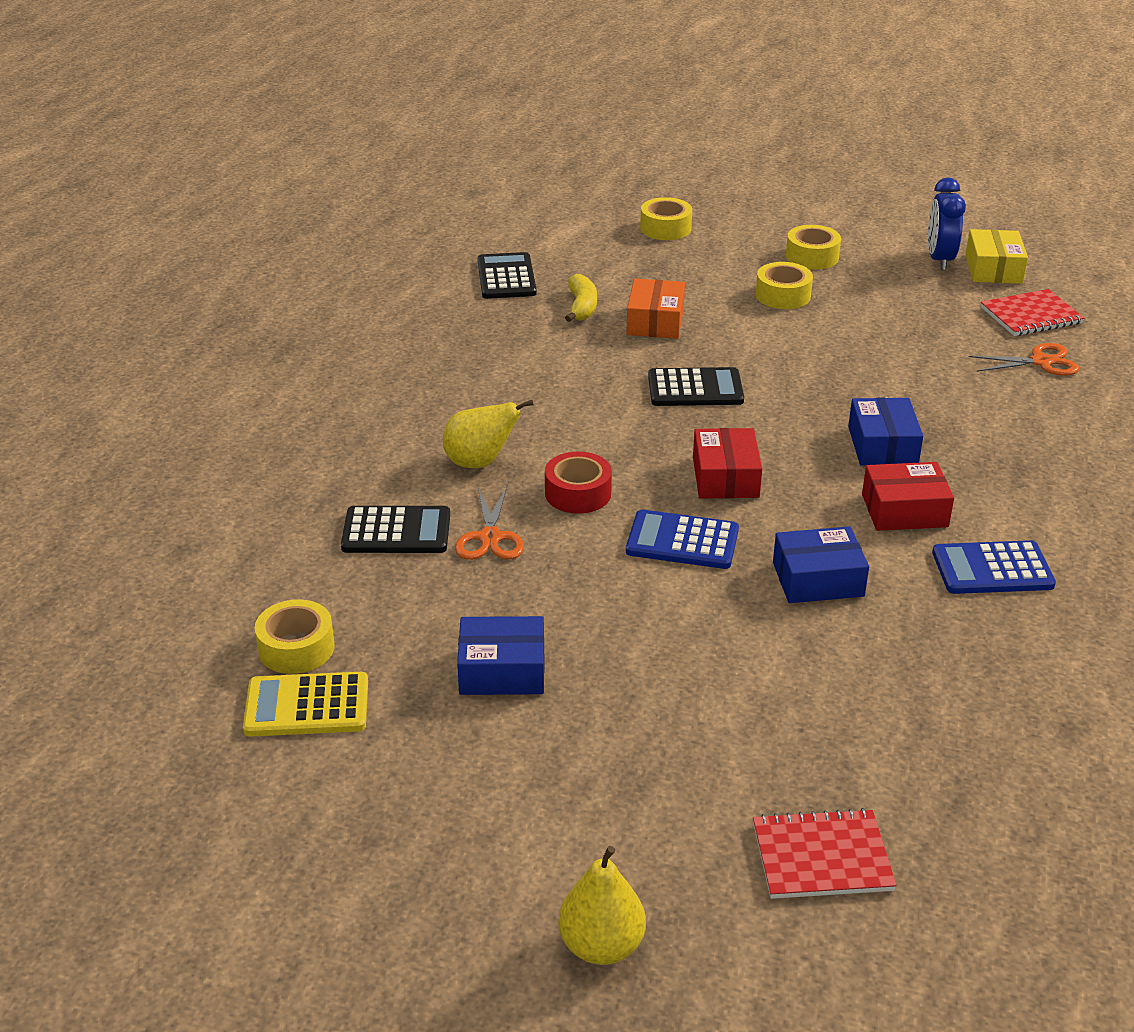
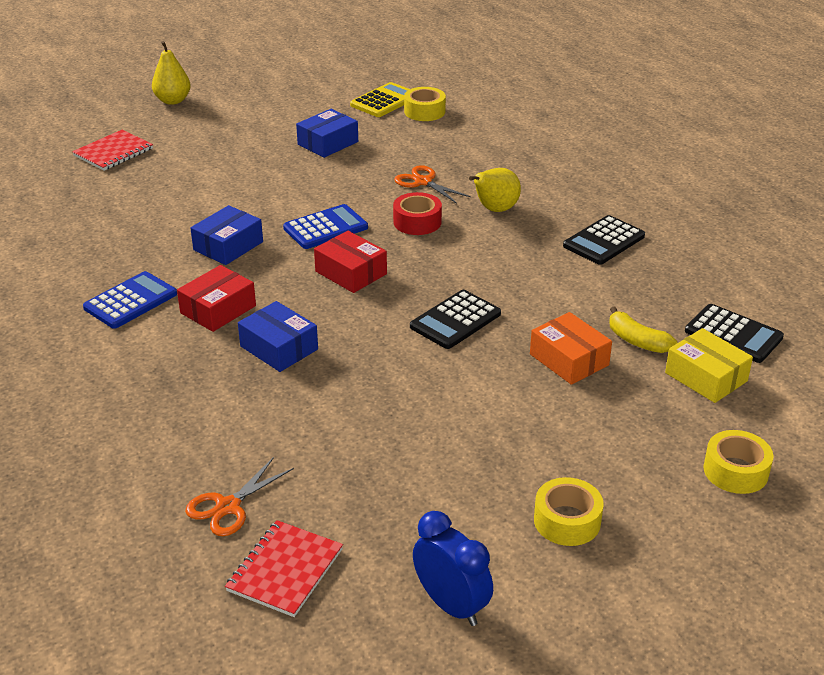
camera: 135 degrees right, 0 degrees up
(396, 531) = (470, 163): black calculator -> black calculator (604, 241)
(783, 295) = (522, 450): yellow tape -> none
(993, 269) = (384, 628): yellow box -> yellow box (706, 377)

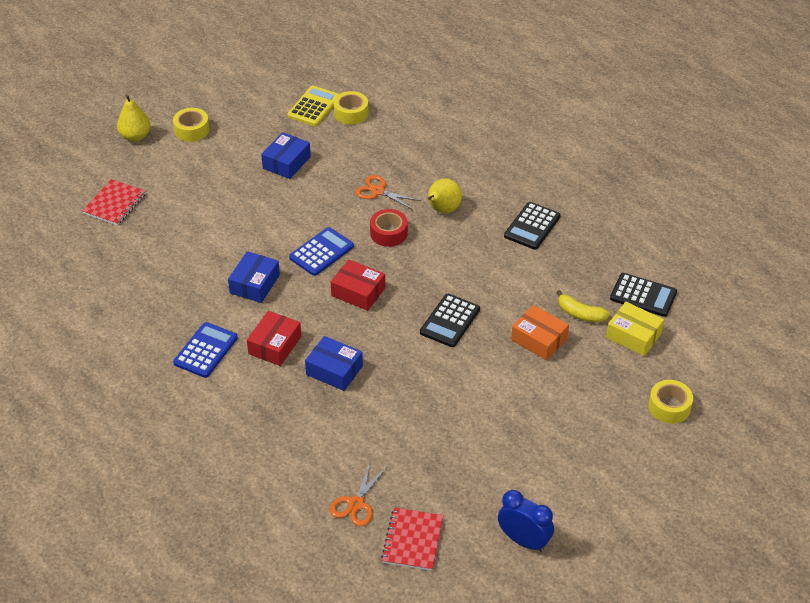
camera: 15 degrees left, 10 degrees up
(567, 521) = (575, 466): yellow tape -> yellow tape (192, 130)

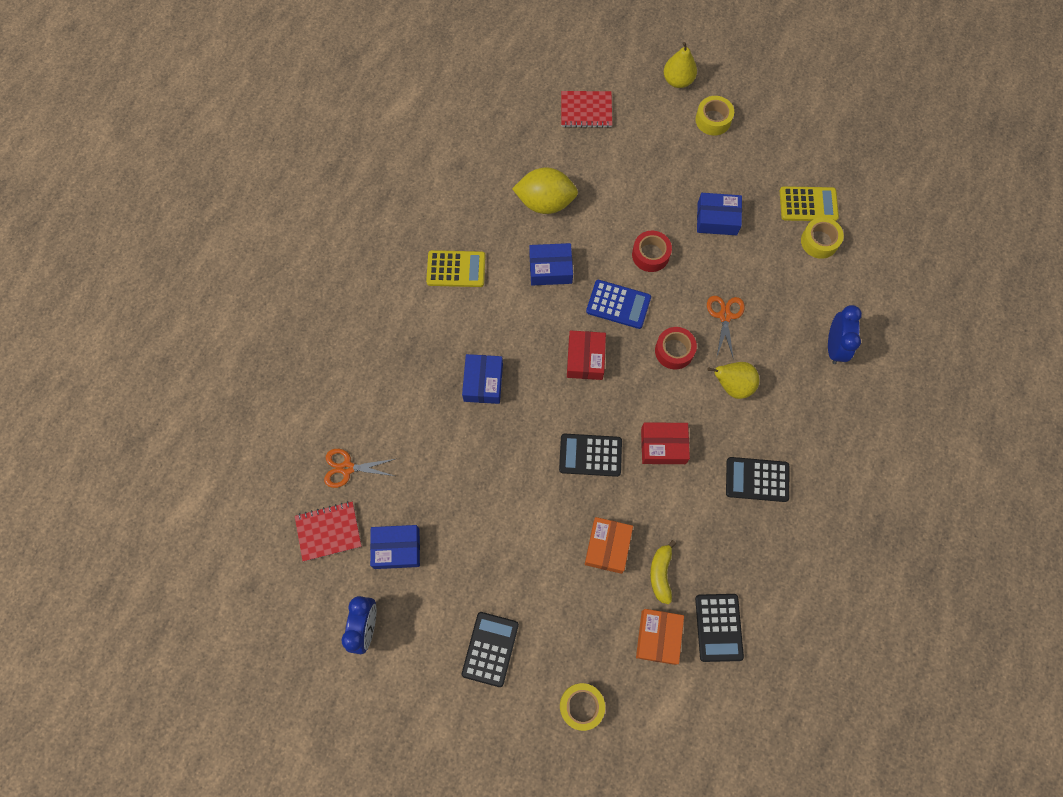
camera: 65 degrees right, 25 degrees up
(185, 264) = (545, 202): none -> yellow lemon
(205, 350) = (456, 269): blue calculator -> yellow calculator
(274, 345) = (488, 320): red box -> red box (663, 446)
(289, 215) = (650, 255): none -> red tape
(447, 140) = (834, 346): none -> blue clock
(459, 491) = (397, 548): none -> blue box
(590, 453) = (490, 649): none -> black calculator
(633, 335) = (658, 637): yellow box -> orange box

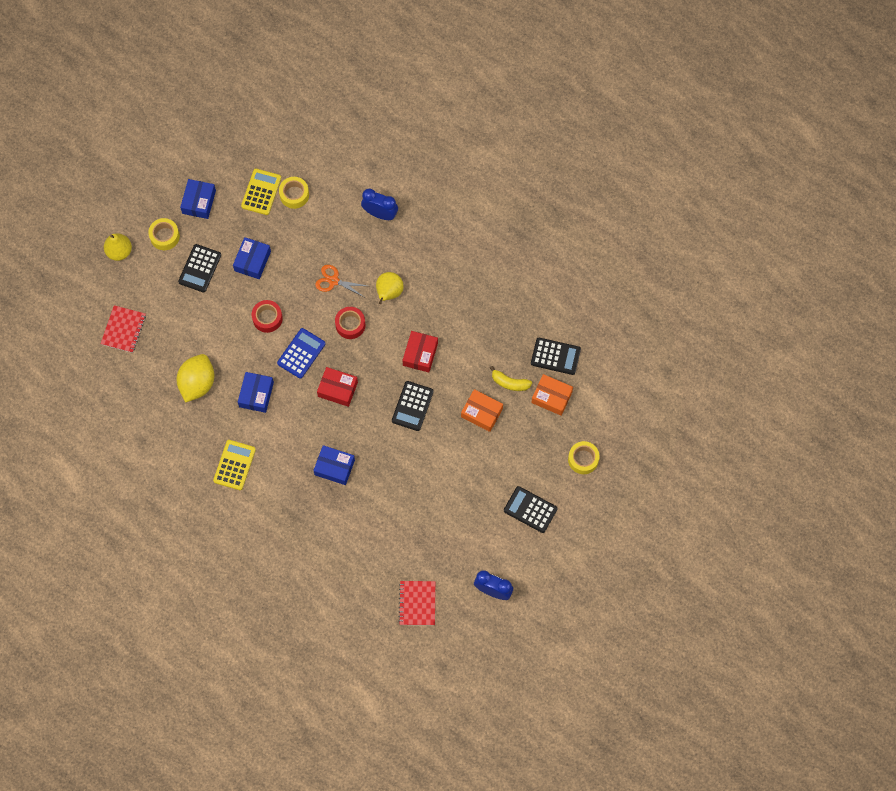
camera: 75 degrees left, 0 degrees up
(347, 468) = (373, 580): orange scissors -> none
(397, 548) = (443, 557): blue box -> blue box (199, 202)
(757, 479) = (462, 299): black calculator -> black calculator (200, 268)

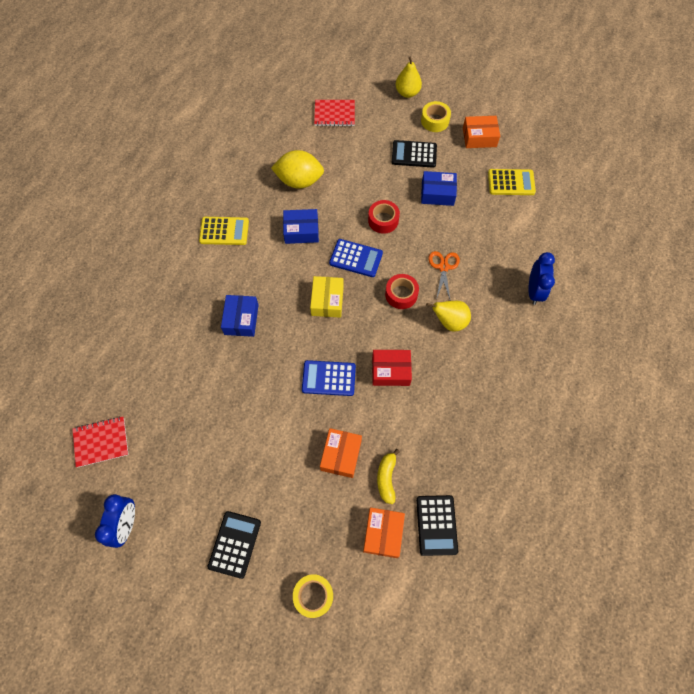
camera: 75 degrees right, 5 degrees down
(199, 202) = (479, 137): blue box -> orange box
(294, 195) = (520, 210): yellow tape -> none
(337, 389) = (327, 301): red box -> yellow box
(412, 406) = (329, 378): black calculator -> blue calculator

